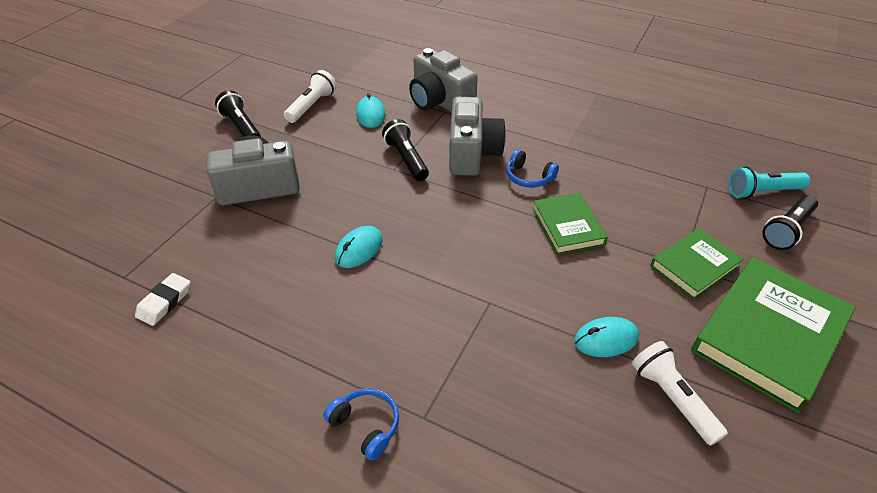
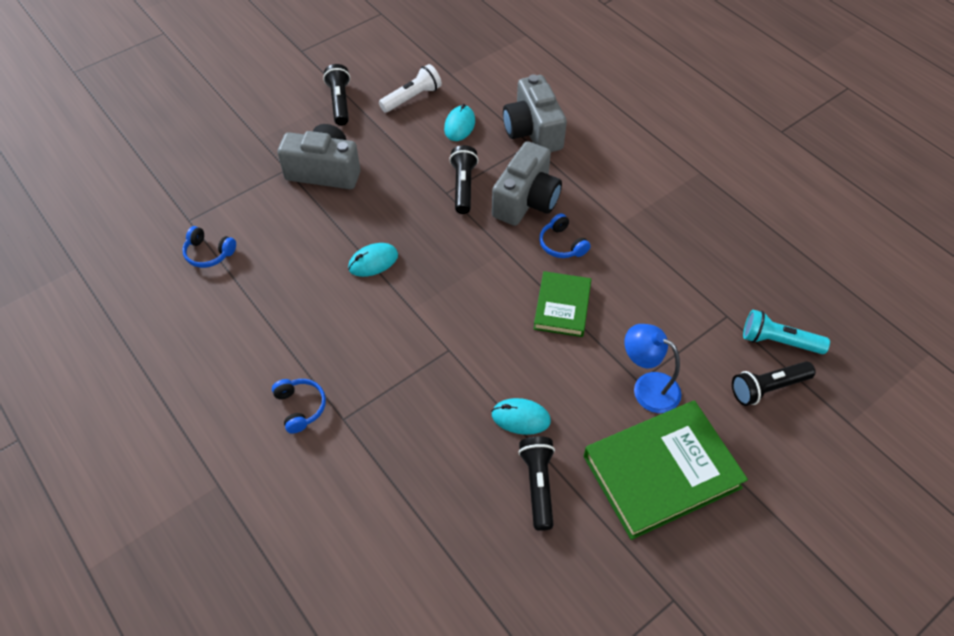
camera: 25 degrees right, 10 degrees up
(165, 302) = (209, 253): white eraser -> blue headphones
(672, 398) = (538, 485): white flashlight -> black flashlight
(694, 266) = (647, 387): green book -> blue lamp

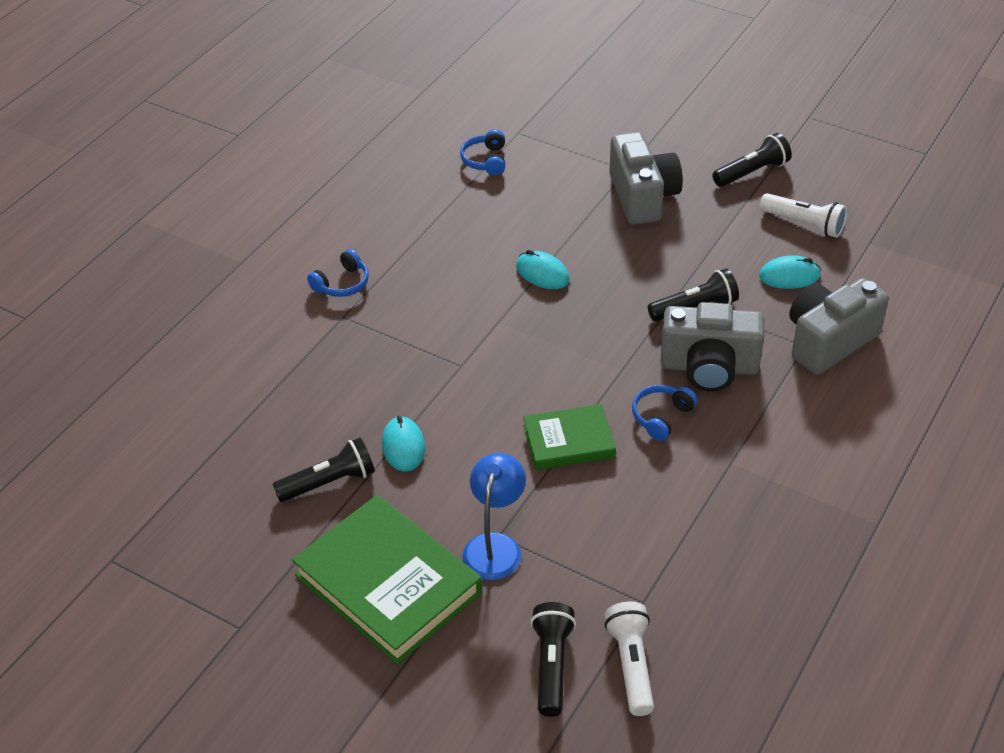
camera: 70 degrees right, 10 degrees down
(767, 388) = (552, 665): black flashlight -> black flashlight turned 45 degrees clockwise
(778, 341) = (631, 665): turquoise flashlight -> white flashlight

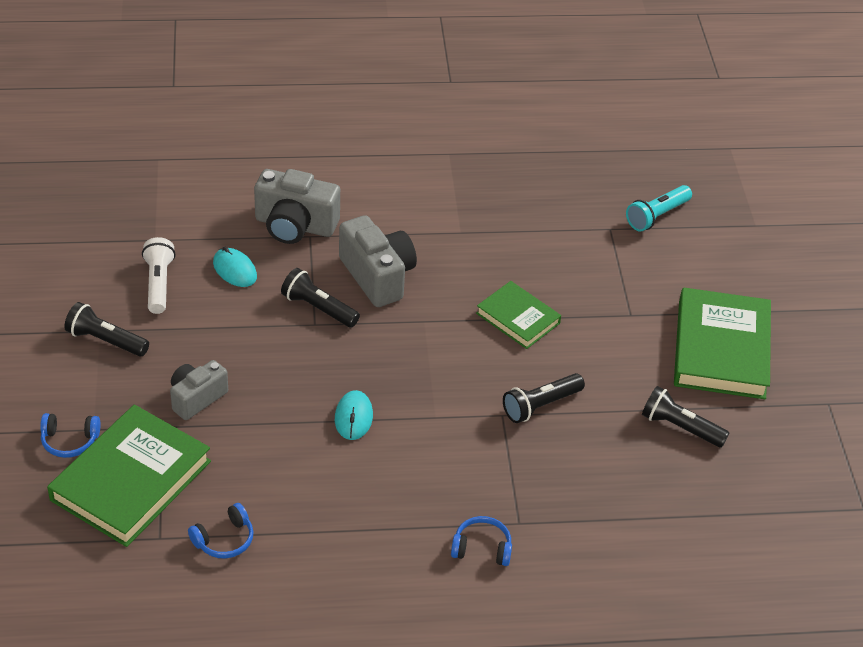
camera: 130 degrees left, 0 degrees up
(403, 446) = (609, 404): turquoise mouse -> none
(495, 546) = (640, 313): blue lamp -> none
(552, 665) = (693, 248): black flashlight -> black flashlight (540, 405)
(585, 137) = (131, 480): none -> green book
(631, 665) = (657, 216): white flashlight -> turquoise flashlight
(642, 197) = (196, 398): grey camera -> grey camera, size x0.64
(661, 417) = (450, 281): blue headphones -> blue headphones (70, 441)

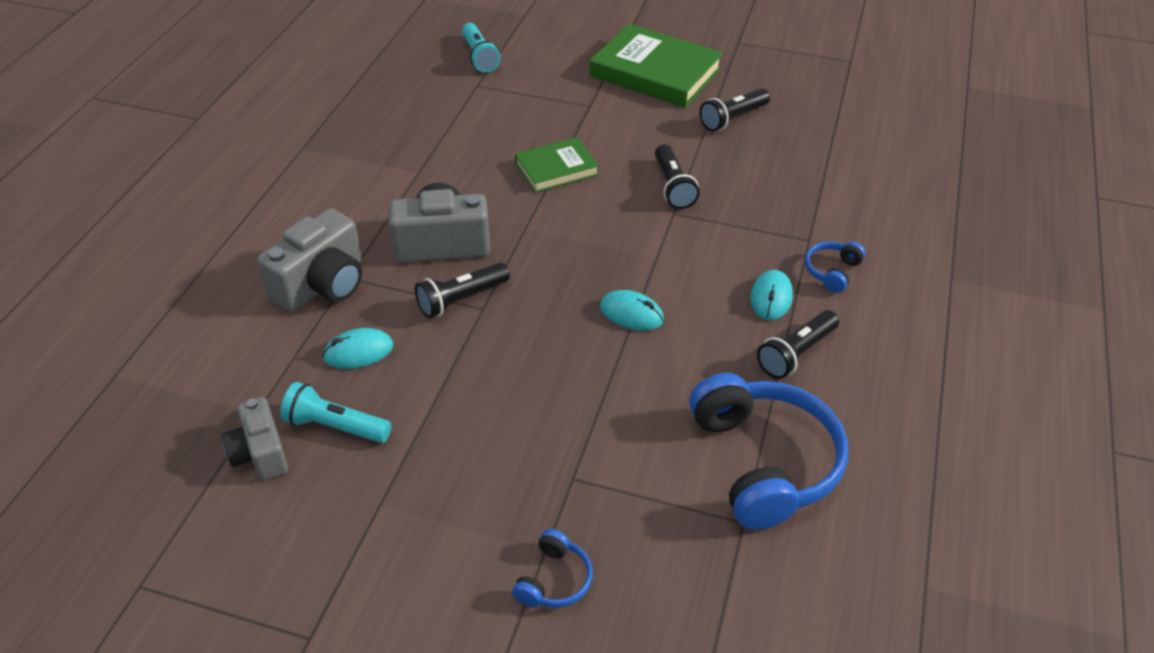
camera: 65 degrees left, 0 degrees up
(106, 340) = (401, 502): black flashlight -> black flashlight (796, 353)
(131, 480) = (645, 529): green book -> none
(158, 284) = (335, 426): white flashlight -> turquoise flashlight
(196, 398) = (542, 435): grey camera -> grey camera (260, 453)
(224, 539) = (764, 462): blue headphones -> blue headphones, size x2.21
(421, 509) = (771, 298): none -> turquoise mouse

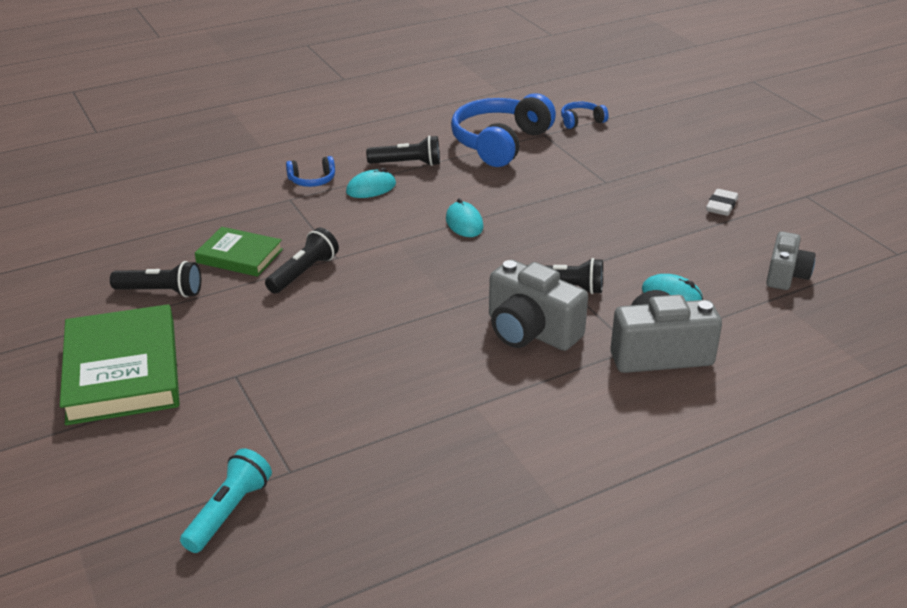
camera: 135 degrees left, 10 degrees down
(335, 426) = (724, 264): turquoise flashlight -> none
(404, 530) = (721, 206): none -> white eraser
(554, 580) = (660, 159): blue headphones -> blue headphones (581, 121)
(556, 169) = (360, 336): green book -> green book (239, 256)

